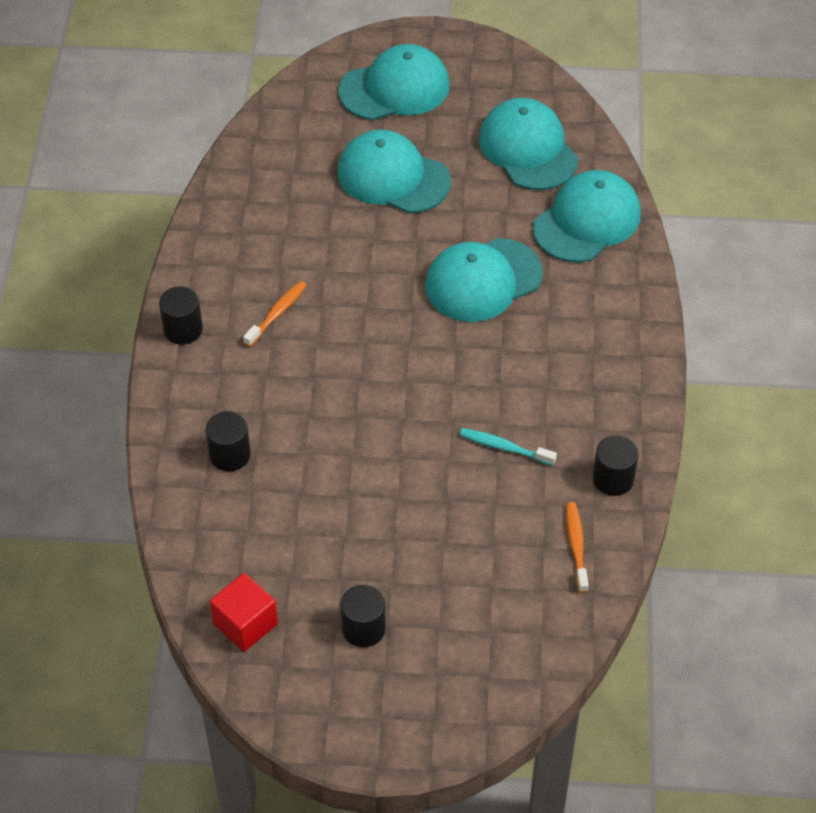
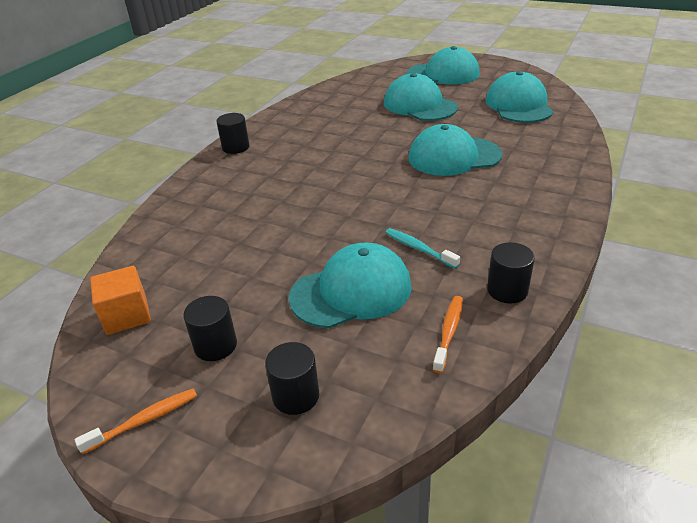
camera: 25 degrees right, 15 degrees down
(230, 455) = (209, 211): black cylinder -> black cylinder (296, 396)
(245, 624) = (127, 315): red cube -> orange cube
(277, 313) = (300, 150): orange toothbrush -> orange toothbrush (144, 420)
(587, 221) = (548, 140): turquoise cap -> turquoise cap (351, 291)

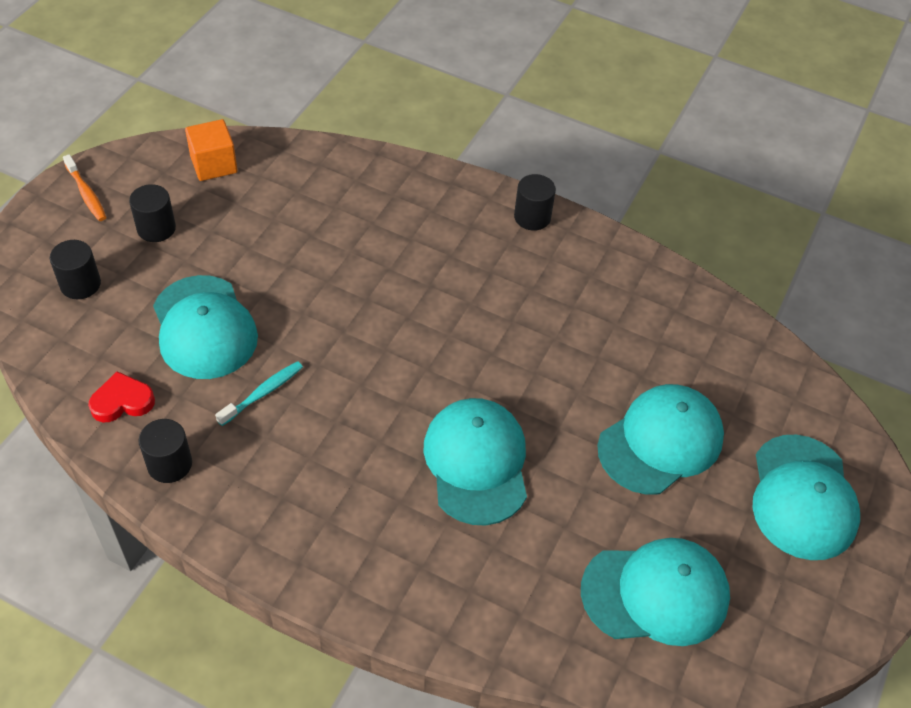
camera: 85 degrees right, 15 degrees up
(449, 332) = (122, 401): orange toothbrush -> red heart

